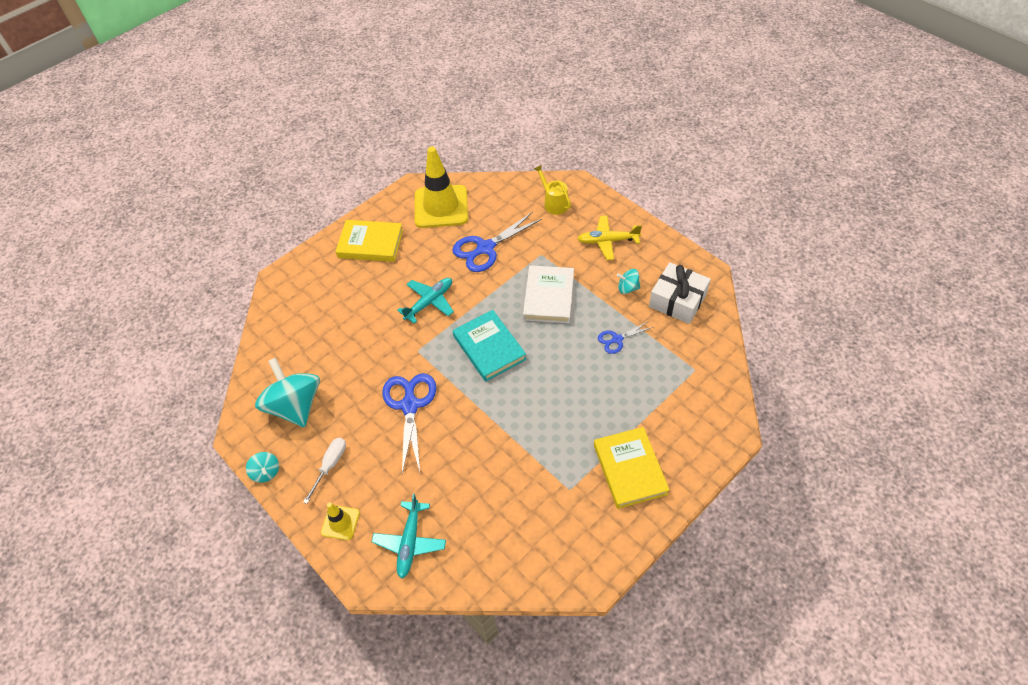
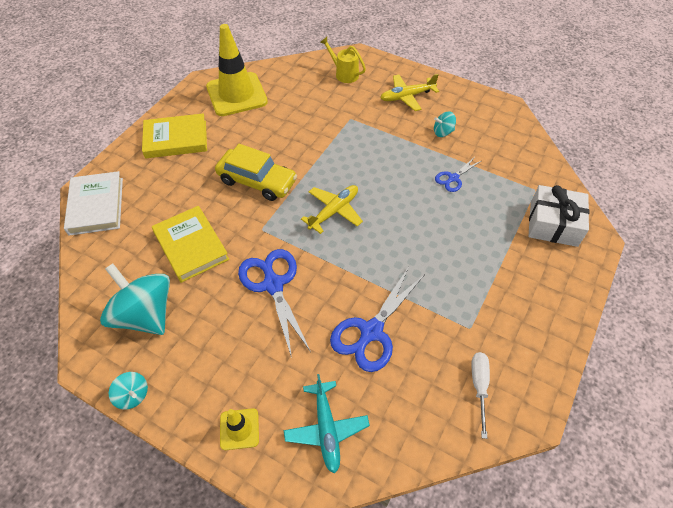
camera: 20 degrees left, 0 degrees up
(330, 465) = (206, 368): white screwdriver -> white screwdriver (479, 386)
(429, 302) = (257, 181): turquoise plane -> yellow car
(485, 248) = (294, 122): blue scissors -> blue scissors (371, 331)
(489, 348) = (334, 211): turquoise book -> yellow plane
(548, 297) = (373, 154): white book -> white book (96, 206)
(629, 469) = (519, 294): yellow book -> yellow book (191, 246)
(677, 300) = (492, 134): white gift -> white gift (553, 224)

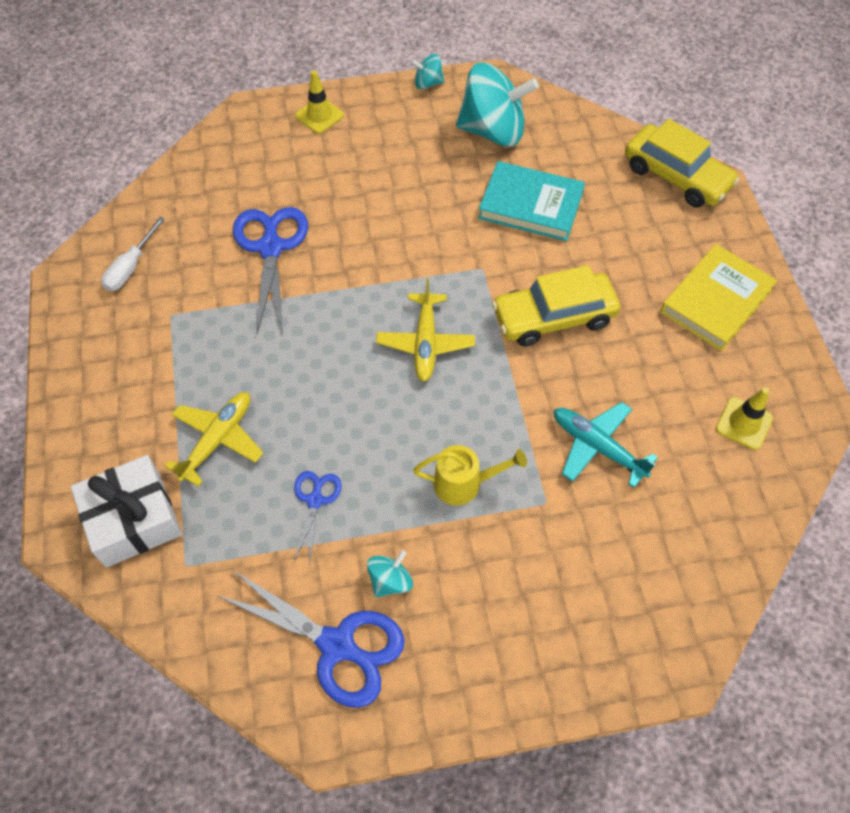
camera: 140 degrees right, 5 degrees up
(96, 206) = (676, 176): white book -> yellow car
(191, 246) = (530, 205): yellow book -> turquoise book
(236, 94) = (744, 423): yellow traffic cone -> yellow traffic cone, size x0.47
(273, 285) = (407, 226): blue scissors -> blue scissors (337, 645)
(326, 429) = (248, 156): turquoise plane -> turquoise plane (597, 447)
(344, 74) = (650, 594): yellow watering can -> yellow watering can (464, 483)
(407, 96) = (505, 620): yellow plane -> yellow plane (217, 440)
(479, 386) = (130, 267): white screwdriver -> white screwdriver turned 60 degrees clockwise

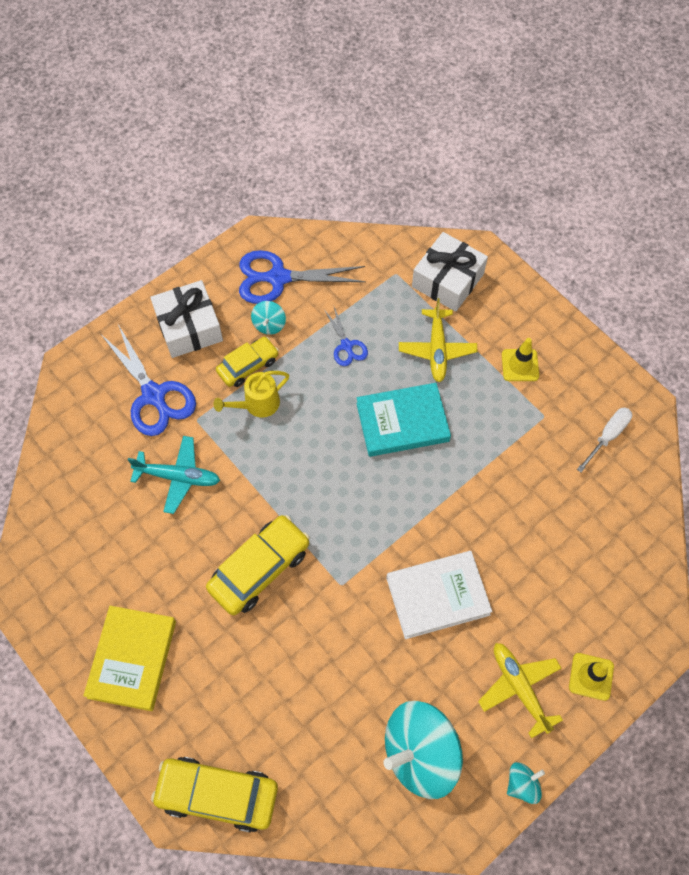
camera: 150 degrees right, 5 degrees up
(130, 267) = (607, 436): white screwdriver -> white screwdriver turned 45 degrees clockwise
(271, 248) = (519, 510): blue scissors -> blue scissors (153, 395)
(400, 220) = (437, 596): none -> white book
(425, 343) = (345, 493): yellow plane -> yellow plane (519, 688)
(448, 538) = (248, 366): none -> yellow car
(496, 635) = (189, 327): none -> white gift
(530, 205) = (336, 677): turquoise book -> turquoise book (402, 422)
(744, 423) = (76, 552): yellow traffic cone -> yellow traffic cone (520, 365)

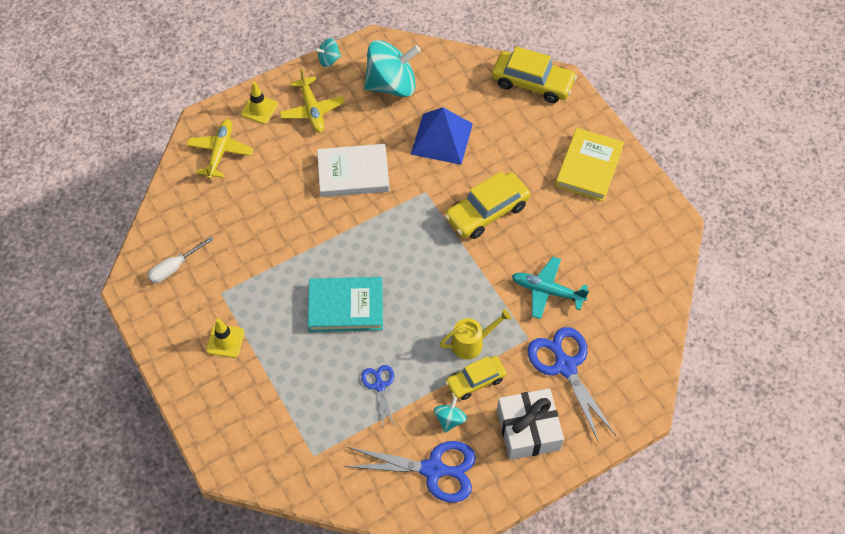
camera: 170 degrees left, 5 degrees down
(333, 671) = (442, 138): none -> blue pyramid
(437, 350) = (296, 368): yellow plane -> yellow plane (220, 152)
(447, 280) = (264, 438): white gift -> none

